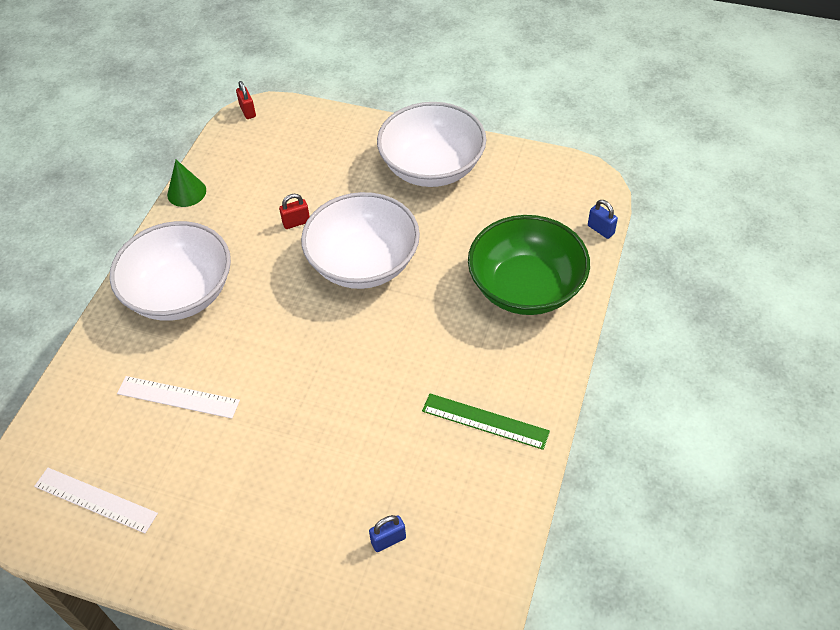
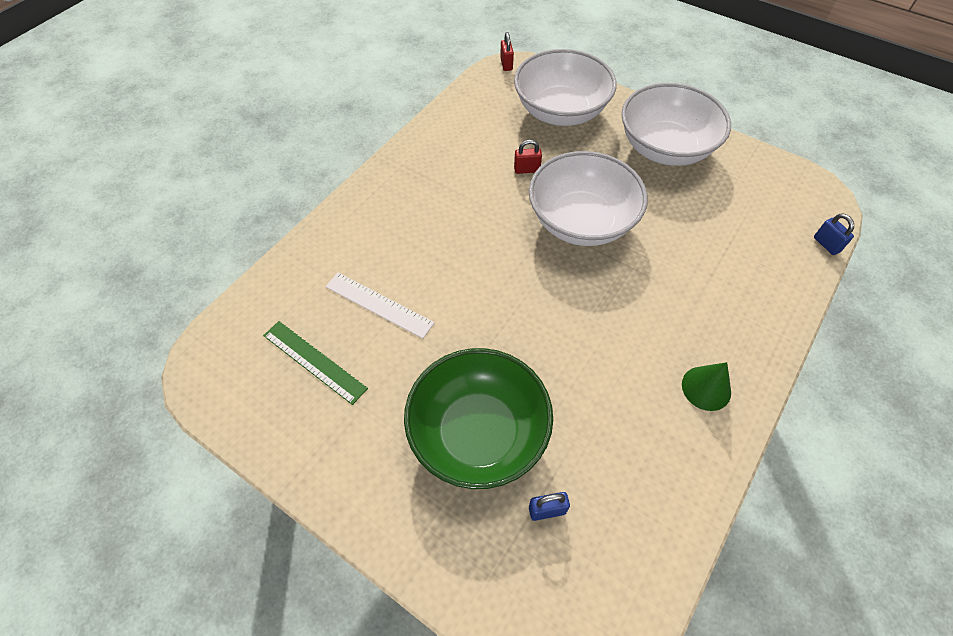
camera: 15 degrees right, 5 degrees up
(95, 500) = (277, 383): white ruler -> none
(180, 293) = (406, 209): white bowl -> white bowl (560, 111)
(186, 192) = (435, 121): green cone -> green cone (706, 388)
(485, 421) = (672, 410): green ruler -> green ruler (314, 361)
(526, 287) = (739, 283): green bowl -> green bowl (478, 432)

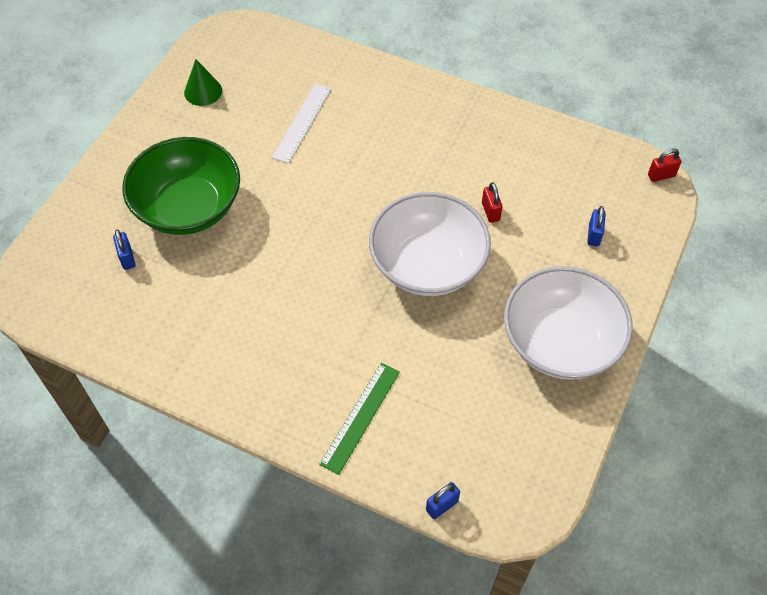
camera: 80 degrees right, 0 degrees up
(314, 361) = (242, 93): green ruler -> green ruler (360, 417)
(560, 111) = (594, 235): white bowl -> blue padlock
(706, 388) = (243, 373): green cone -> green cone (203, 91)

